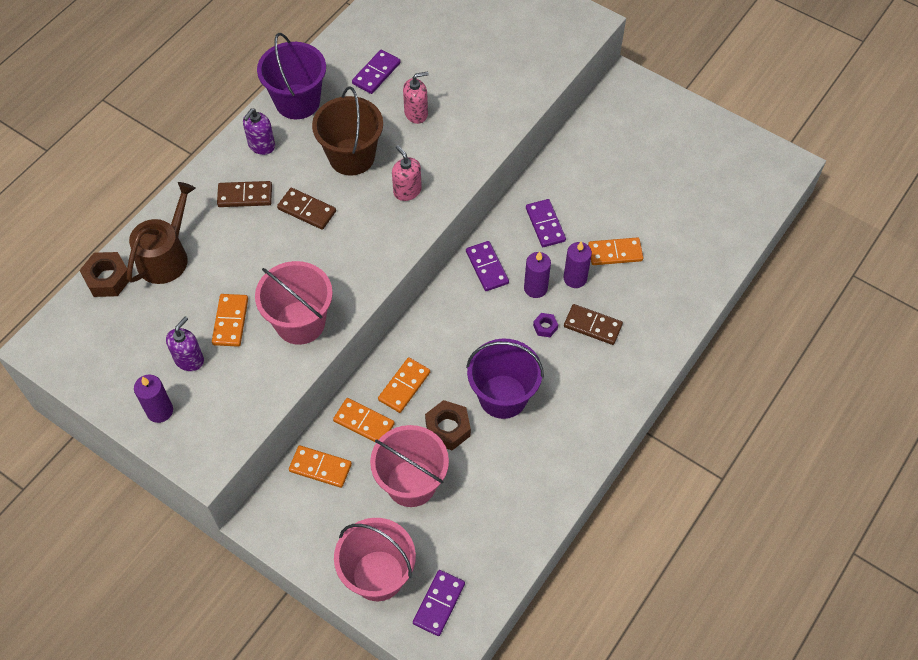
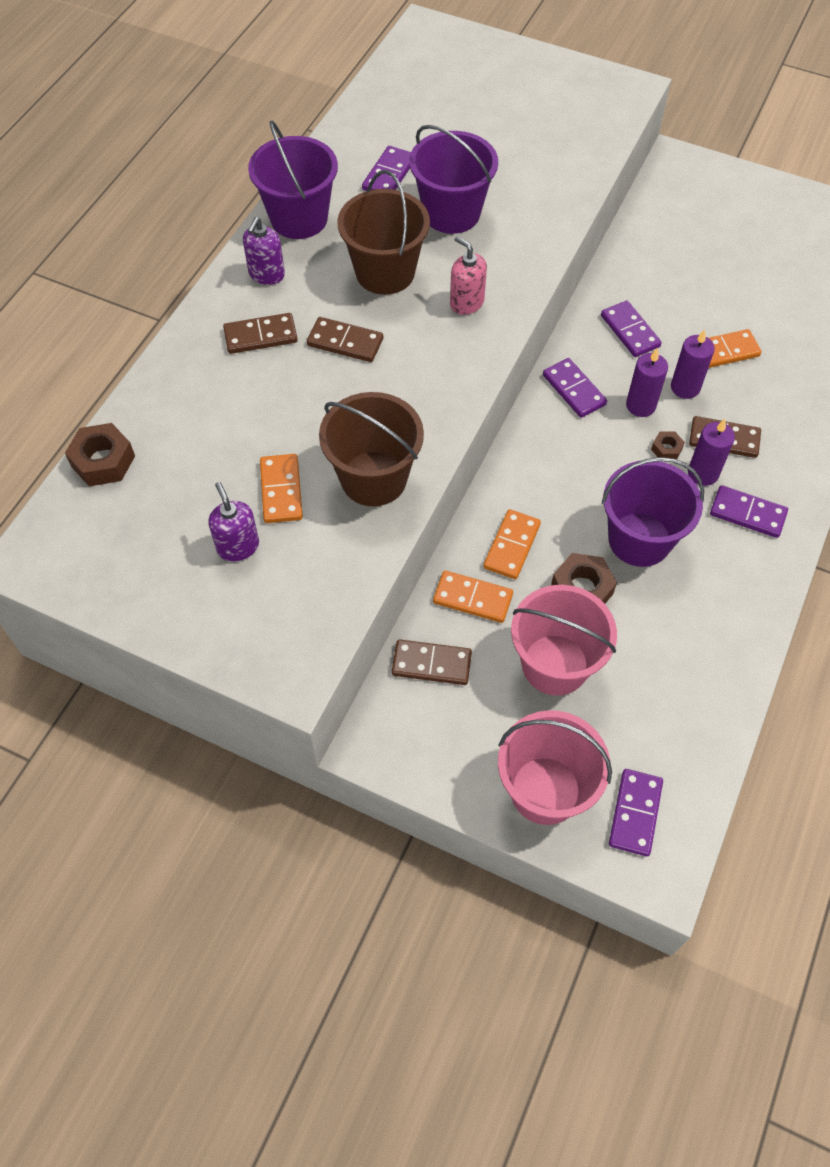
camera: 10 degrees left, 0 degrees up
(160, 411) = (214, 618): purple candle -> purple candle (703, 473)
(166, 256) = (175, 422): brown watering can -> none
(189, 359) = (238, 546): purple soap dispenser -> purple soap dispenser turned 45 degrees counterclockwise
(300, 322) = (374, 478): pink bucket -> brown bucket
(320, 468) = (431, 664): orange domino -> brown domino
(416, 113) = (451, 213): pink soap dispenser -> purple bucket
(545, 327) = (666, 449): purple nut -> brown nut
(592, 389) = (747, 513): none -> purple domino

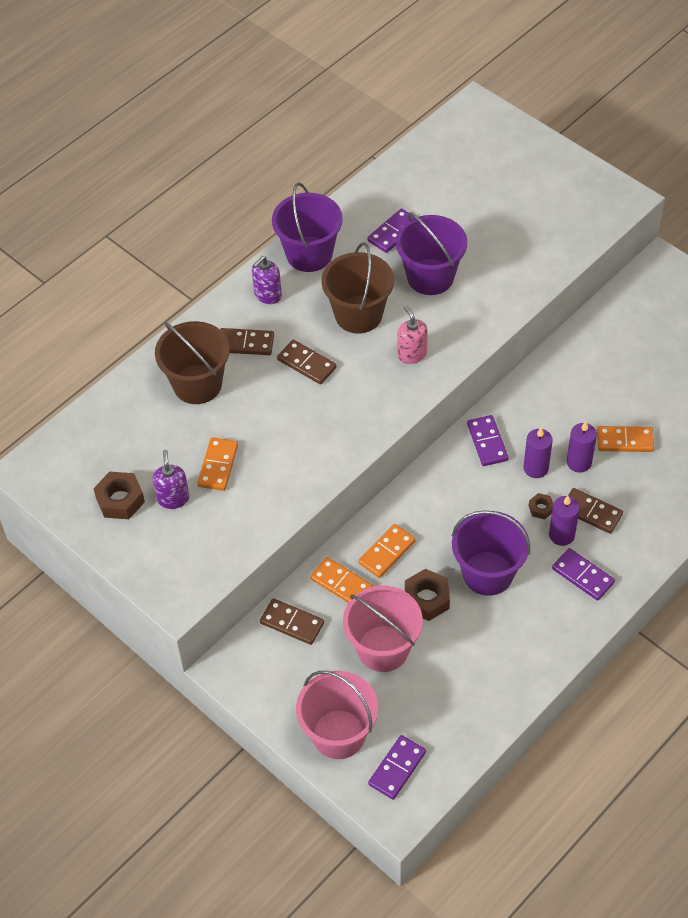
camera: 20 degrees right, 5 degrees down
(103, 461) = (100, 412): brown nut -> brown nut (120, 500)
(374, 478) = (288, 474): brown bucket -> brown bucket (197, 384)
(630, 331) = (554, 404): purple domino -> none

